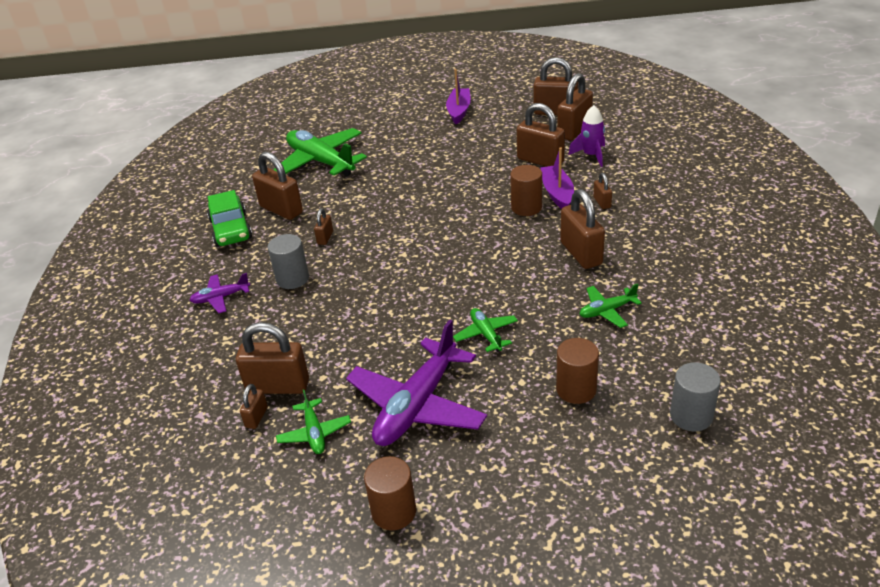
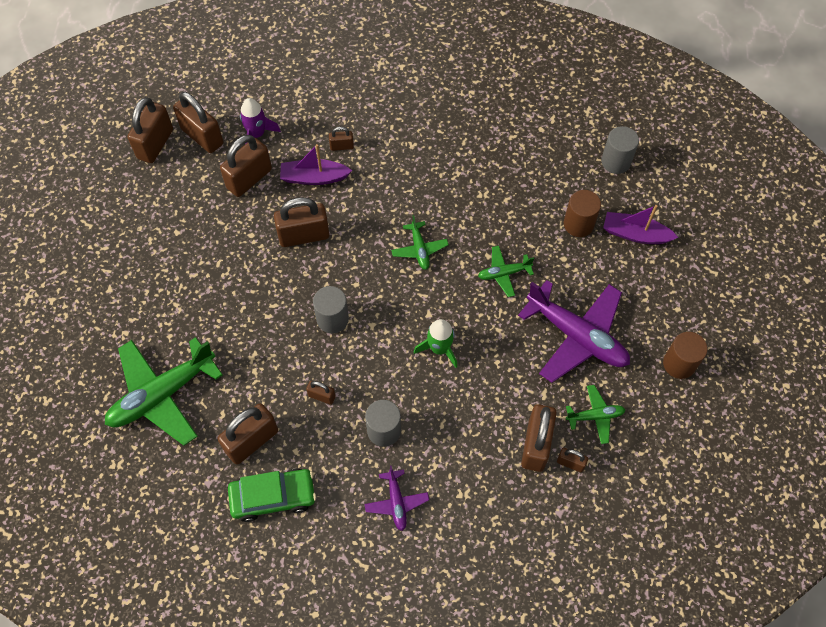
camera: 85 degrees left, 25 degrees up
(384, 300) = (439, 348): none -> green rocket
(405, 230) = (332, 319): none -> grey cylinder
(459, 111) = (107, 235): purple boat -> purple boat (635, 234)
(526, 207) = (329, 208): brown cylinder -> none
(581, 253) = (414, 181): brown padlock -> brown padlock (304, 235)
(607, 311) = (494, 182): green plane -> green plane (419, 249)

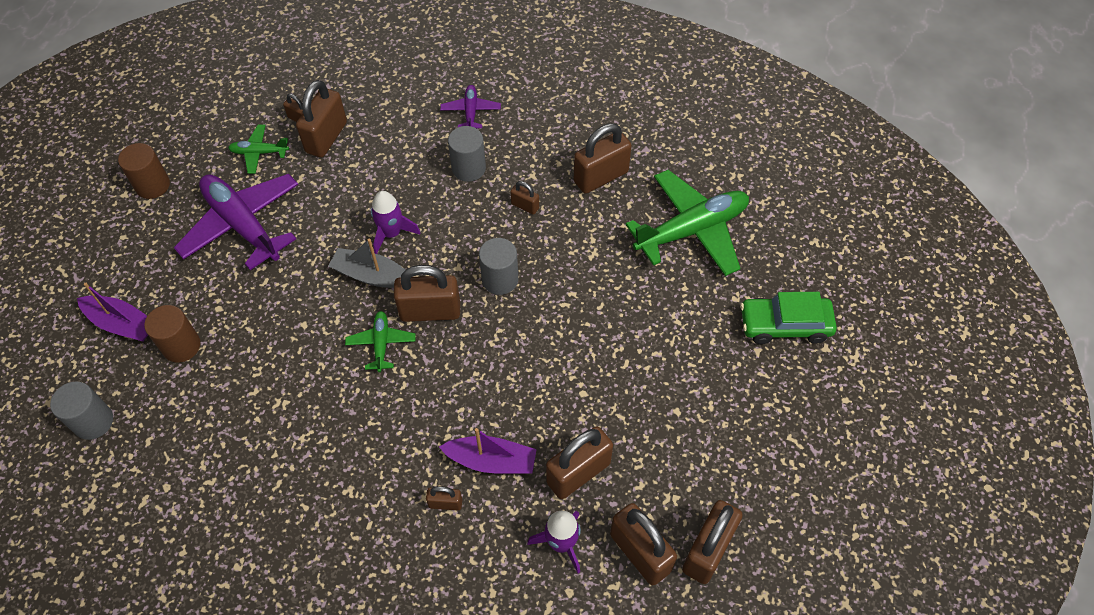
camera: 170 degrees left, 5 degrees down
(273, 497) = (584, 130): green car -> green car (785, 325)
(304, 235) = (517, 382): brown padlock -> brown padlock (430, 311)
(439, 348) = (391, 233): green rocket -> purple rocket
(445, 306) = (371, 275): none -> grey boat
(504, 273) = (293, 301): green plane -> none

